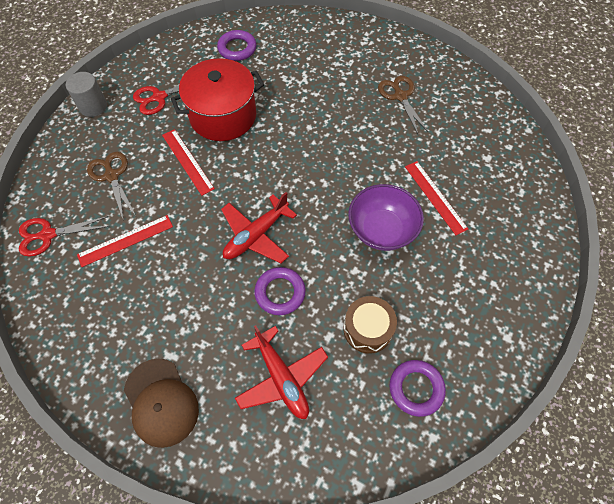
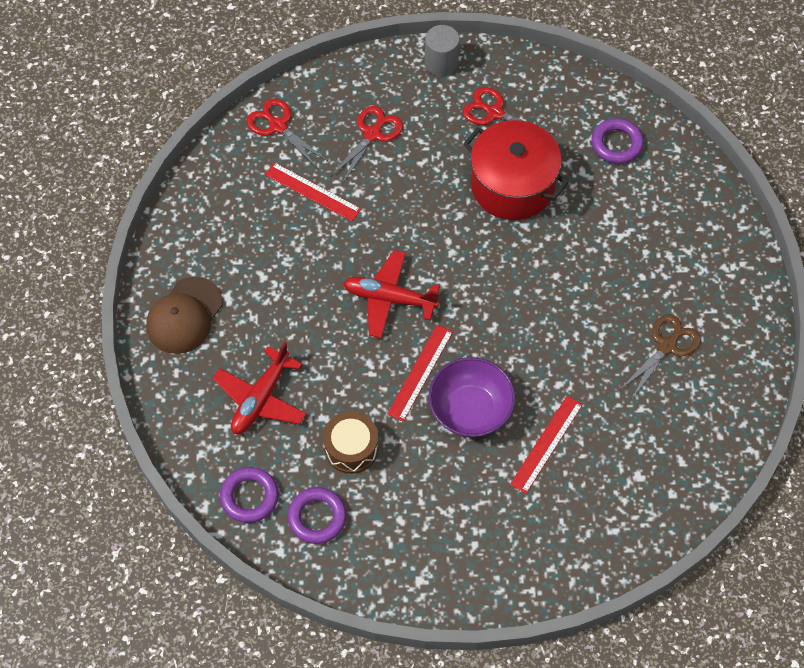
camera: 60 degrees right, 0 degrees up
(111, 176) = (372, 134): brown scissors -> red scissors
(187, 161) = (433, 188): red ruler -> red ruler (420, 372)
(280, 292) = (341, 353): purple ring -> purple ring (249, 497)

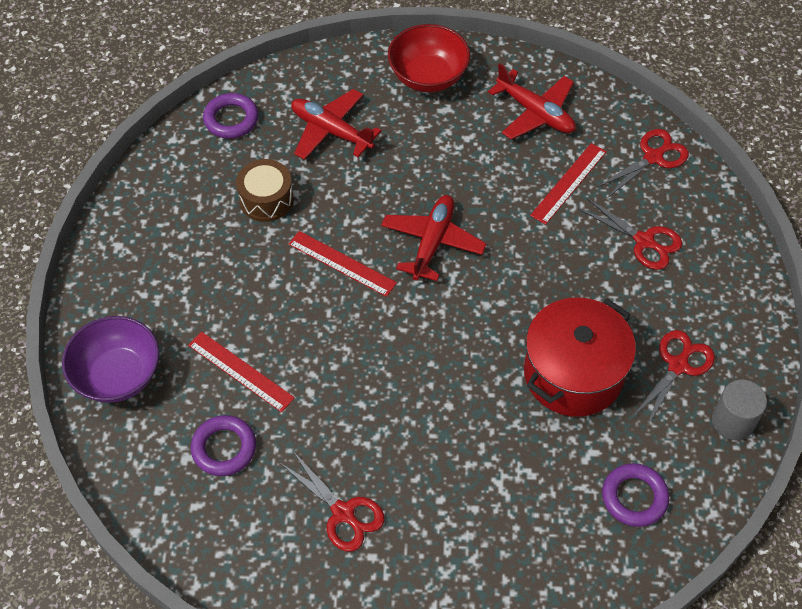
camera: 95 degrees right, 5 degrees down
(184, 316) = (428, 76): brown cap -> red bowl
(229, 220) = (535, 113): none -> red plane
(317, 517) = (200, 169): purple ring -> purple ring (224, 448)
(441, 63) = (749, 316): grey cylinder -> grey cylinder (732, 421)
(470, 410) = (292, 304): purple bowl -> purple bowl (118, 375)
(667, 346) = (343, 513): brown scissors -> red scissors

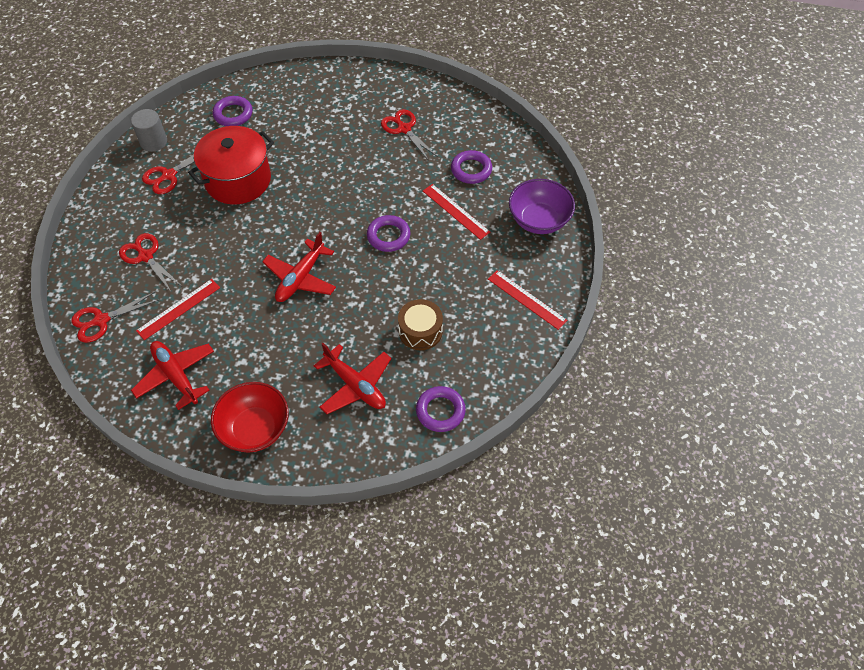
camera: 170 degrees left, 0 degrees up
(330, 318) = (388, 236): none -> purple ring
(342, 263) = (372, 272): red ruler -> red ruler (527, 299)

